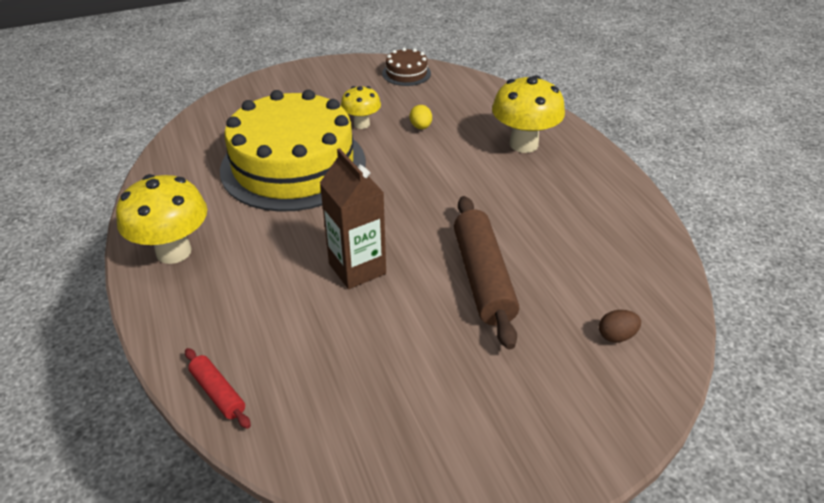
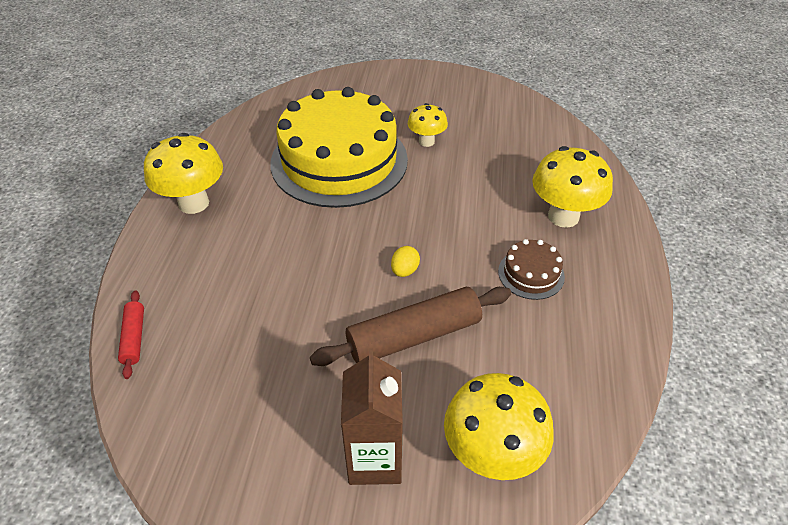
camera: 30 degrees right, 5 degrees up
(357, 269) = (315, 279): brown carton -> brown carton (375, 460)
(406, 73) = (507, 103): brown cake -> brown cake (531, 274)
(421, 127) = (477, 163): yellow egg -> yellow egg (404, 271)
(483, 278) = (414, 336): brown rolling pin -> brown rolling pin turned 45 degrees clockwise
(616, 336) = (491, 455): brown egg -> yellow mushroom

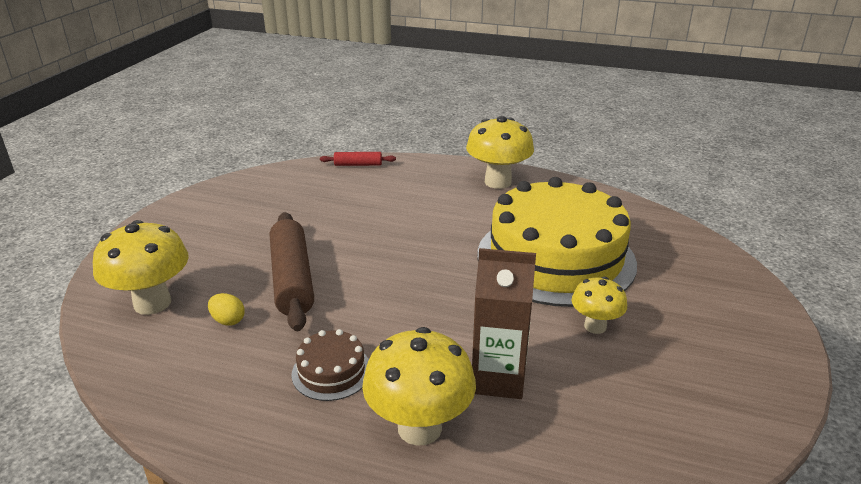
camera: 100 degrees right, 15 degrees down
(375, 460) = (194, 249): brown carton -> brown carton (498, 379)
(404, 271) = (373, 283): yellow egg -> yellow egg (228, 320)

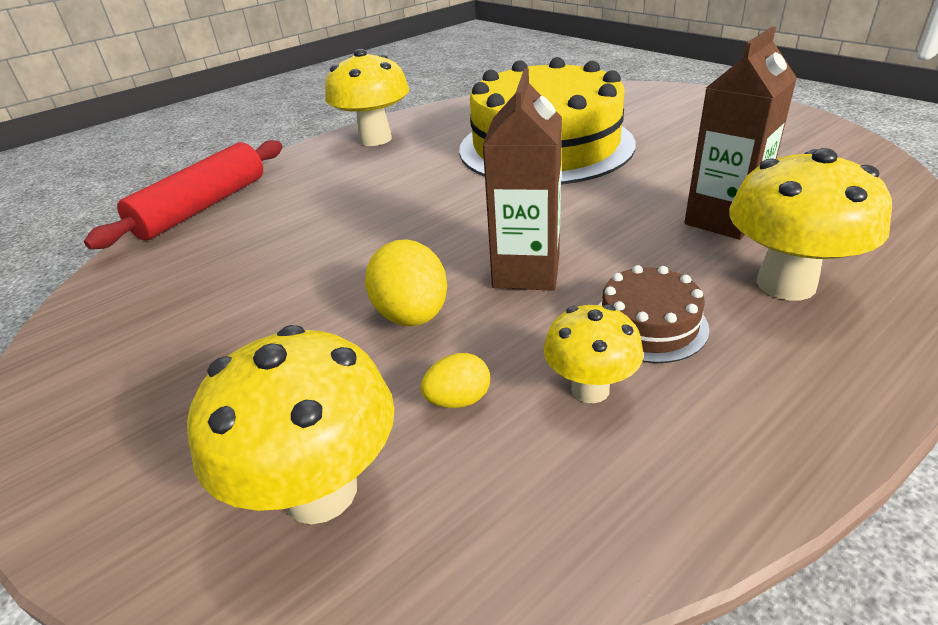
camera: 55 degrees left, 5 degrees up
(292, 279) = (412, 316): brown rolling pin -> yellow egg
(358, 165) = (203, 207): red rolling pin -> red rolling pin, size x2.00
(362, 305) = (526, 272): none -> brown carton
(595, 326) = (669, 156): yellow mushroom -> yellow mushroom (590, 389)

